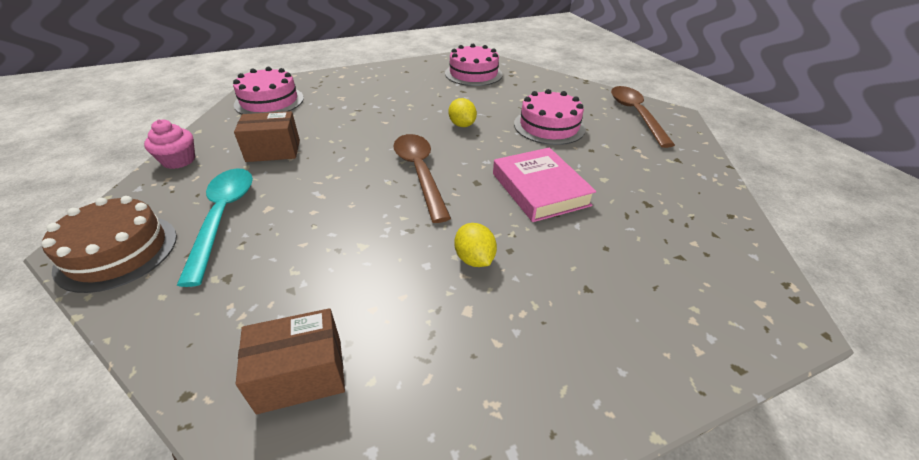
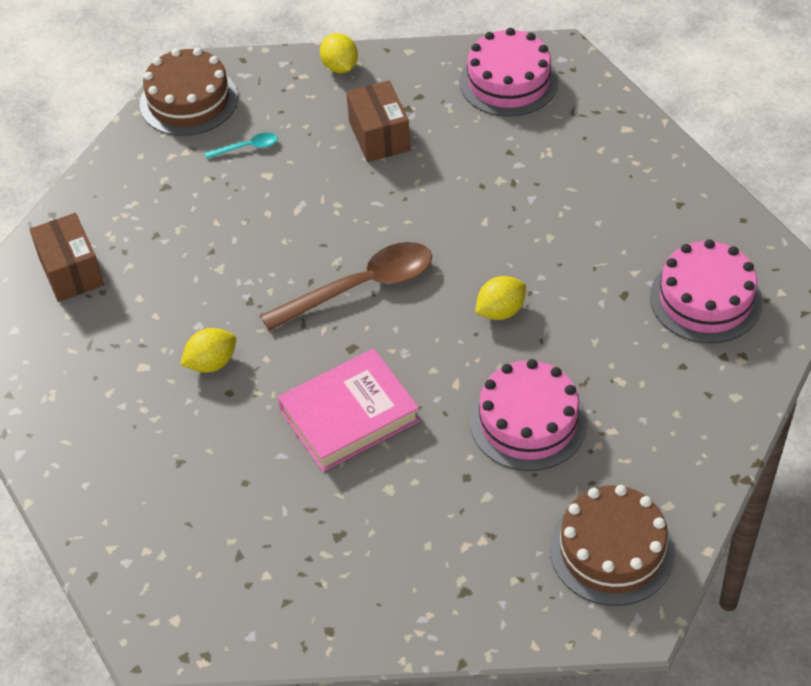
camera: 85 degrees right, 10 degrees up
(179, 160) = (340, 67): pink cupcake -> yellow lemon
(223, 217) = (247, 147): turquoise spoon -> turquoise spoon, size x0.44
(635, 114) = (612, 550): brown spoon -> brown cake

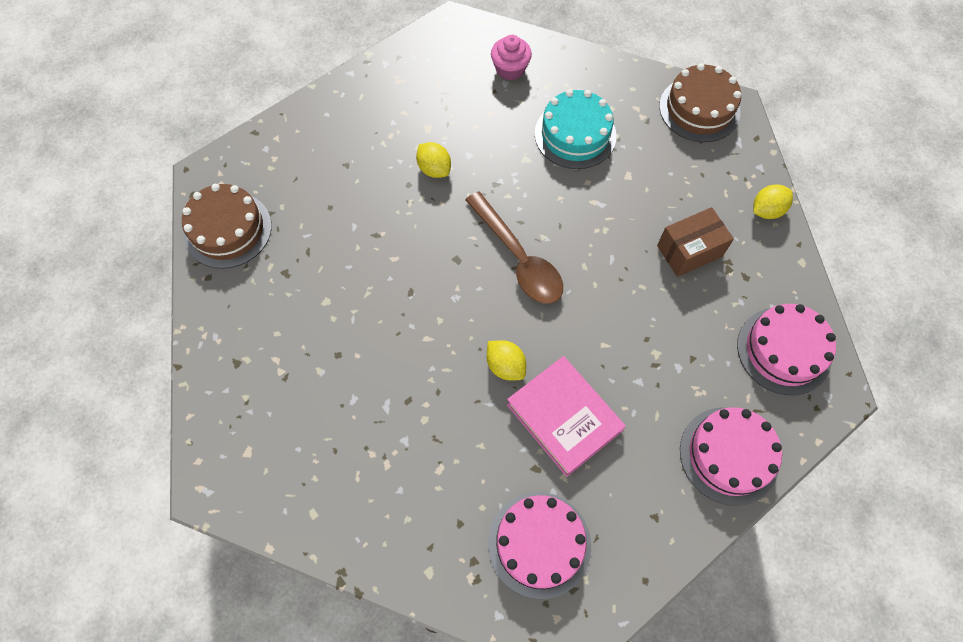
camera: 80 degrees right, 15 degrees up
(71, 272) = (510, 69): brown box -> pink cupcake
(195, 217) = (575, 134): none -> turquoise cake
(247, 147) = (656, 157): turquoise spoon -> none
(349, 416) = (391, 266): pink book -> pink book (564, 417)
(528, 422) = (392, 397): pink cake -> pink cake (729, 455)
(612, 550) = (270, 469): brown cake -> brown cake (228, 230)

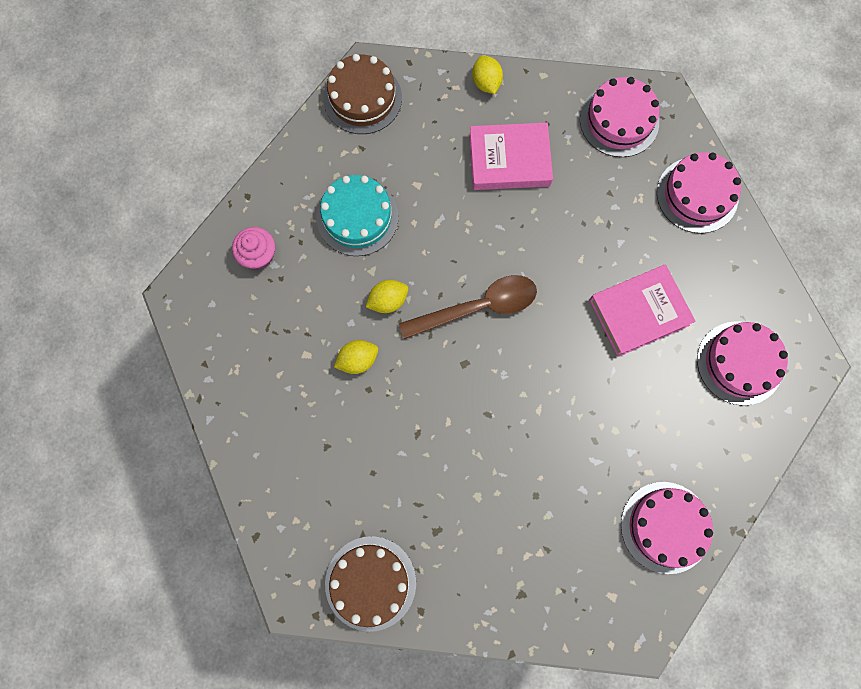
camera: 75 degrees left, 10 degrees up
(330, 494) = (665, 527): none -> pink cake
(505, 366) = (581, 348): yellow lemon -> yellow lemon (388, 301)
(689, 251) = (509, 160): brown box -> pink book

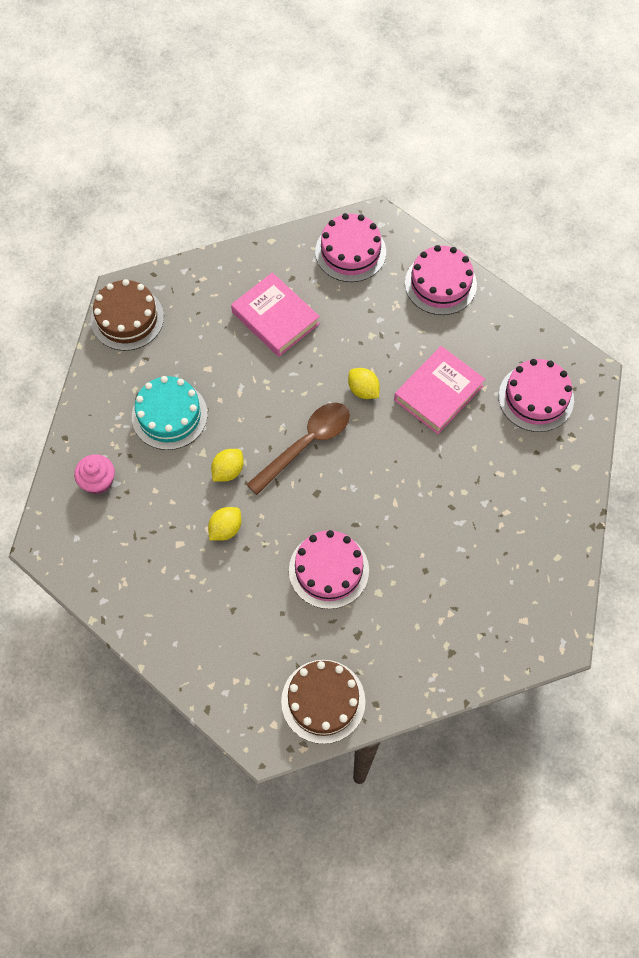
camera: 25 degrees left, 10 degrees down
(486, 83) = (227, 265): yellow lemon -> yellow lemon (363, 390)
(509, 160) = (275, 318): pink book -> pink book turned 75 degrees clockwise
(665, 527) = (539, 548): pink cake -> pink cake (328, 570)

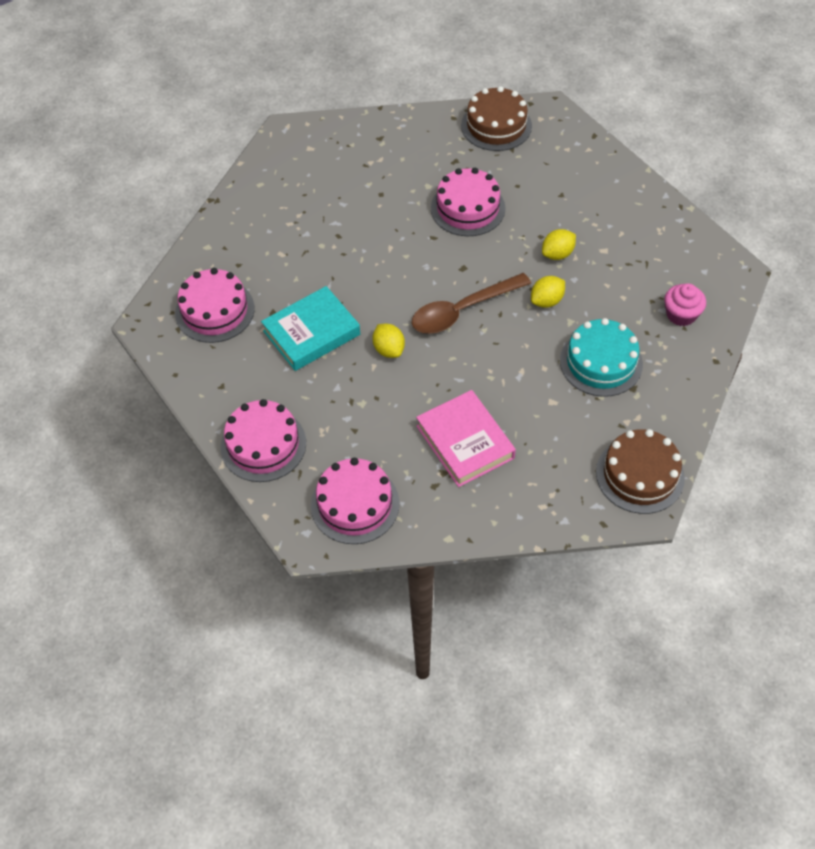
camera: 165 degrees left, 10 degrees down
(438, 393) = (311, 333): pink book -> turquoise book

